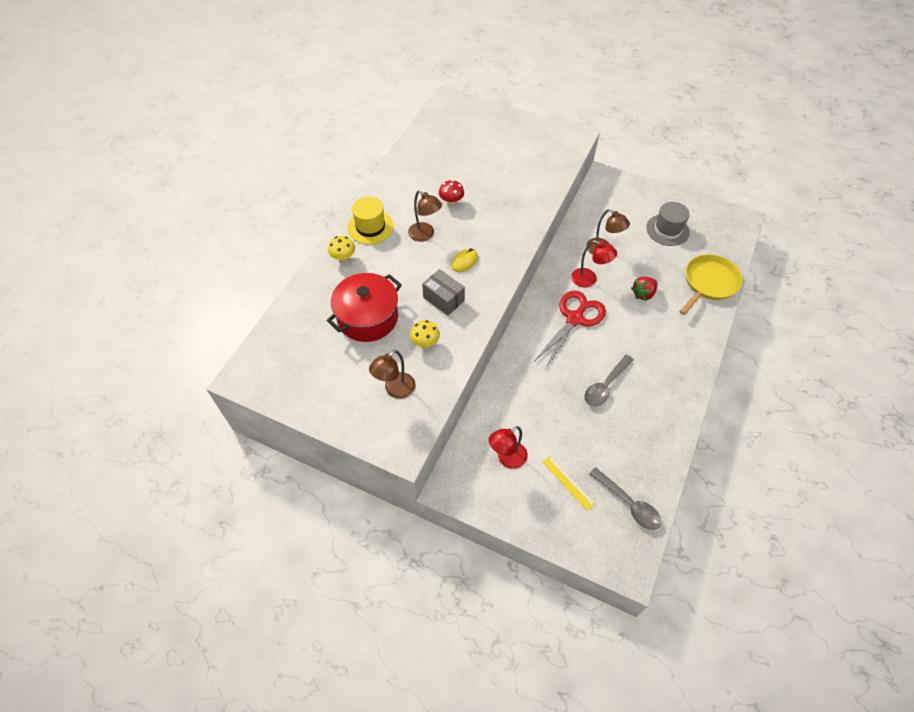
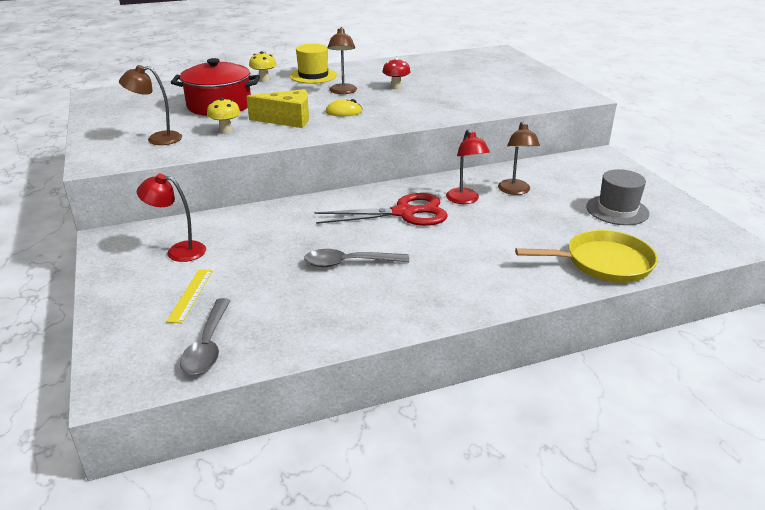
camera: 45 degrees right, 25 degrees down
(443, 299) = (287, 120): grey box -> yellow cheese
(643, 294) = (506, 233): red strawberry -> none

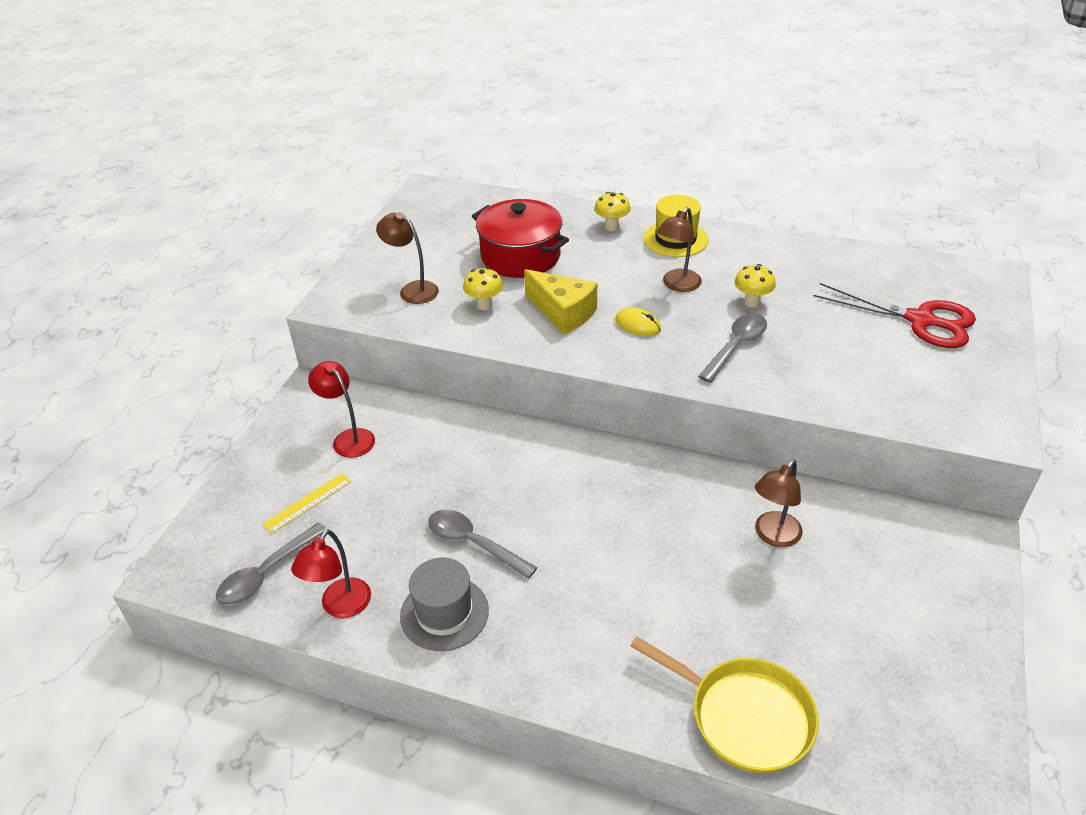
camera: 40 degrees right, 10 degrees up
(396, 87) = (752, 302): red mushroom -> yellow mushroom
(404, 213) = (603, 501): red scissors -> red scissors (920, 320)
(413, 104) = (736, 346): none -> grey spoon
(465, 200) = (693, 518): red lamp -> red lamp (340, 607)
(617, 210) = (872, 644): grey hat -> grey hat (444, 613)

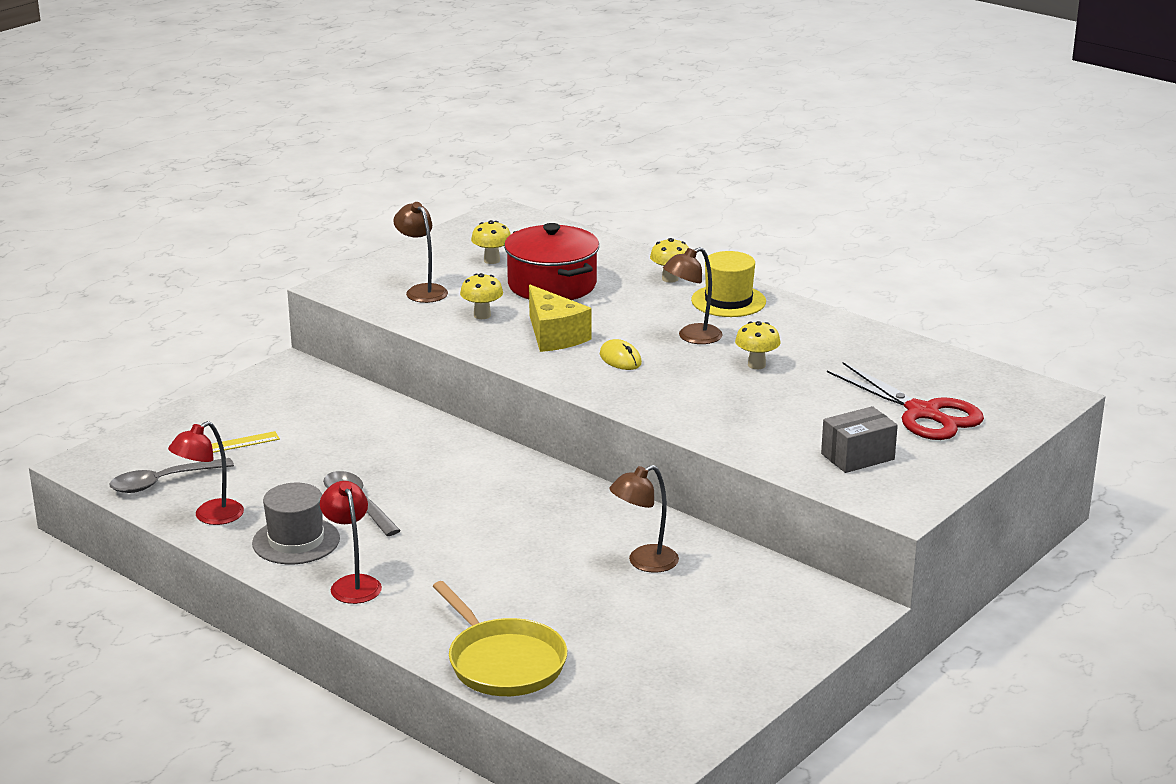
camera: 20 degrees right, 15 degrees down
(348, 438) = (299, 409): red lamp -> red lamp (353, 584)
(451, 241) = (492, 260): none -> yellow mushroom
(736, 346) = (704, 394): grey spoon -> none
(914, 384) = (857, 456): none -> grey box

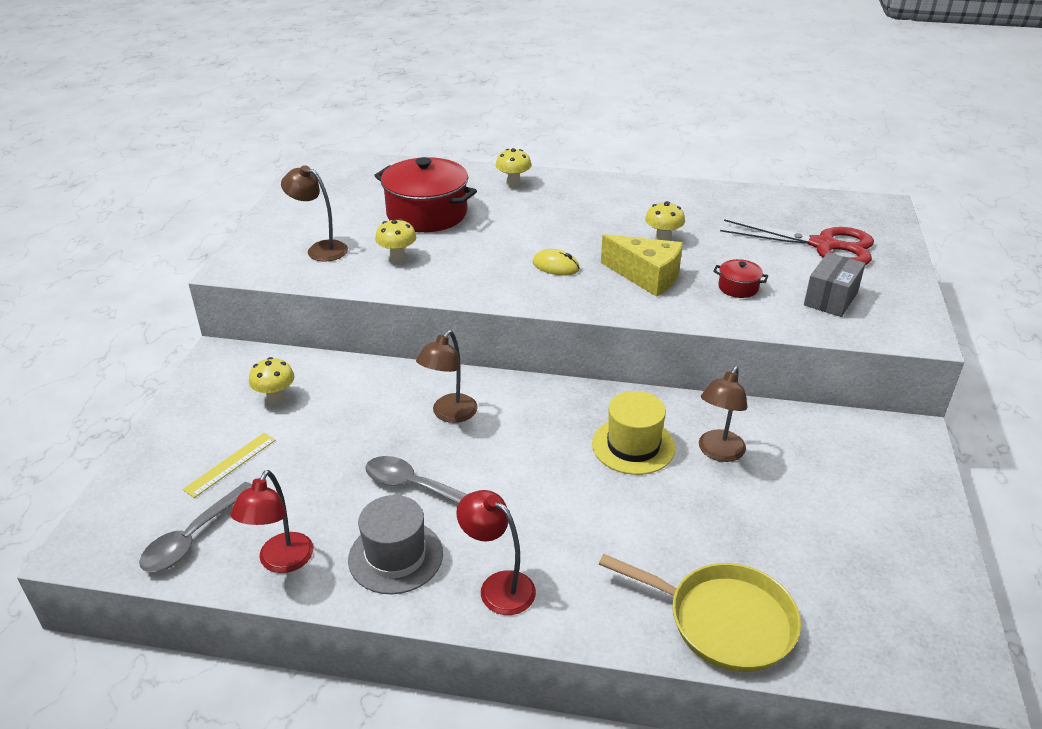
camera: 30 degrees left, 10 degrees up
(492, 260) = (353, 205): yellow mushroom -> yellow mushroom (275, 398)
(554, 336) = (479, 260): yellow cheese -> yellow cheese (647, 276)
(692, 337) = (587, 230): brown lamp -> brown lamp (449, 414)
(728, 301) = (578, 191): yellow hat -> yellow hat (633, 446)
(775, 423) = (738, 287): none -> red pot

